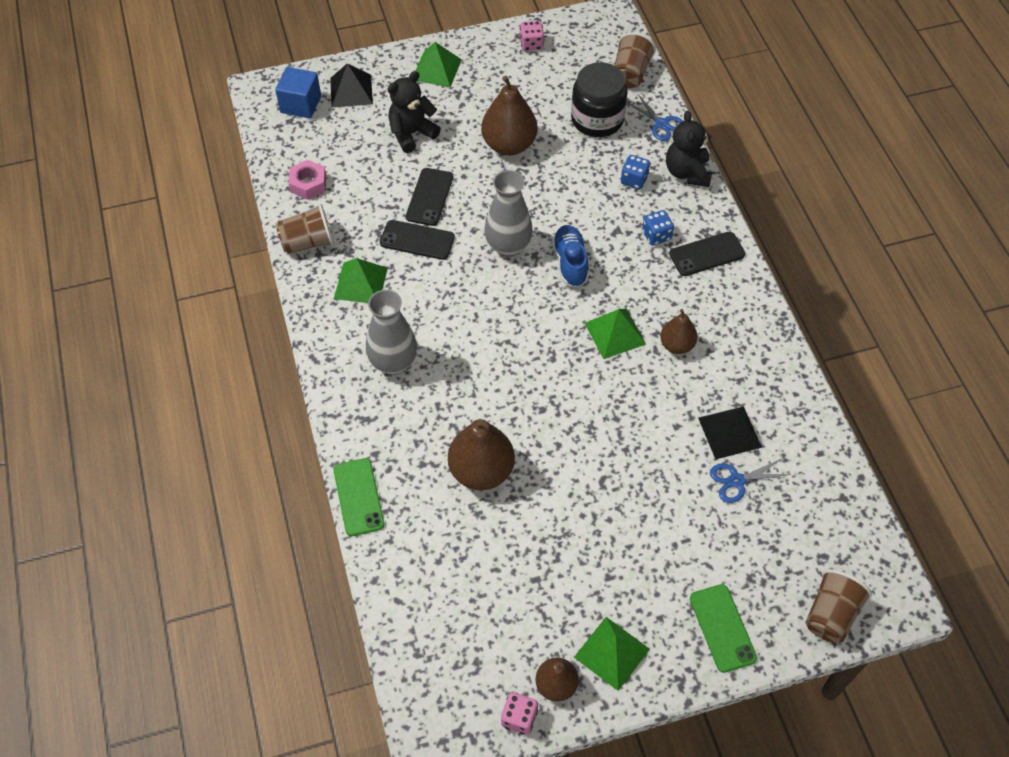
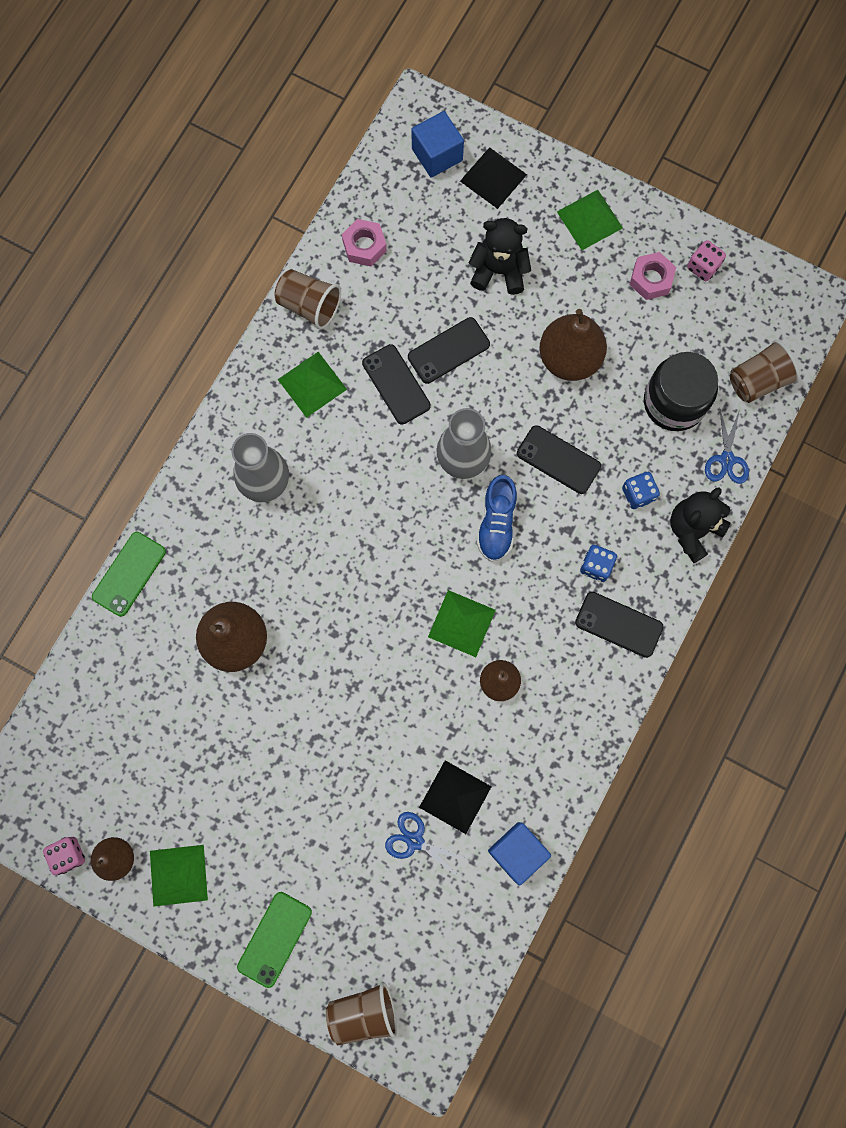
camera: 45 degrees right, 20 degrees up
(509, 71) = (651, 279): none -> pink nut
(566, 200) = (558, 460): none -> black phone
(570, 262) = (496, 523): blue shoe -> blue shoe turned 150 degrees clockwise
(803, 428) = (517, 852): none -> blue cube

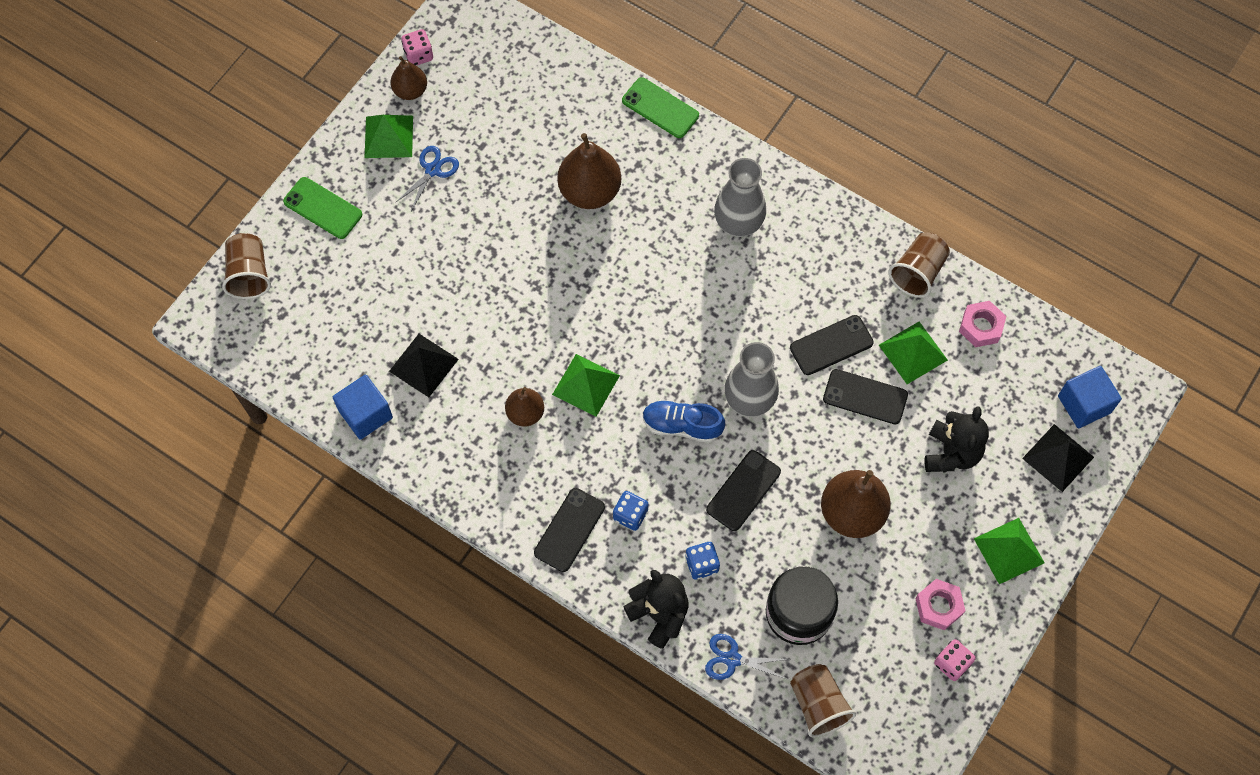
camera: 95 degrees right, 10 degrees down
(312, 384) = (835, 270): green pyramid -> green pyramid (913, 352)
(415, 841) = (389, 327): blue scissors -> blue scissors (433, 170)
(448, 351) = (865, 397): black phone -> black phone turned 45 degrees counterclockwise

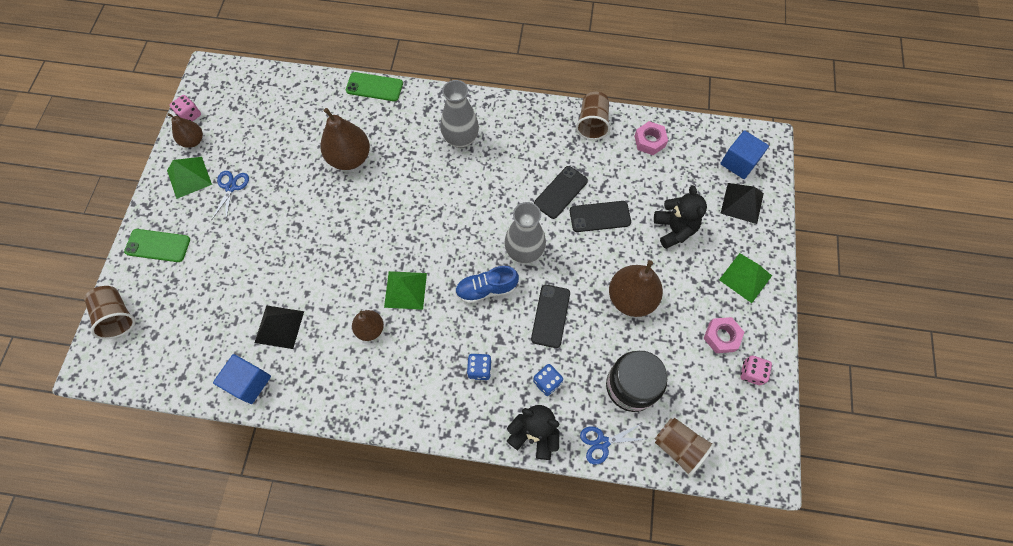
camera: 25 degrees left, 0 degrees up
(569, 530) = (440, 401): black phone -> none
(913, 352) = (615, 175): green pyramid -> none

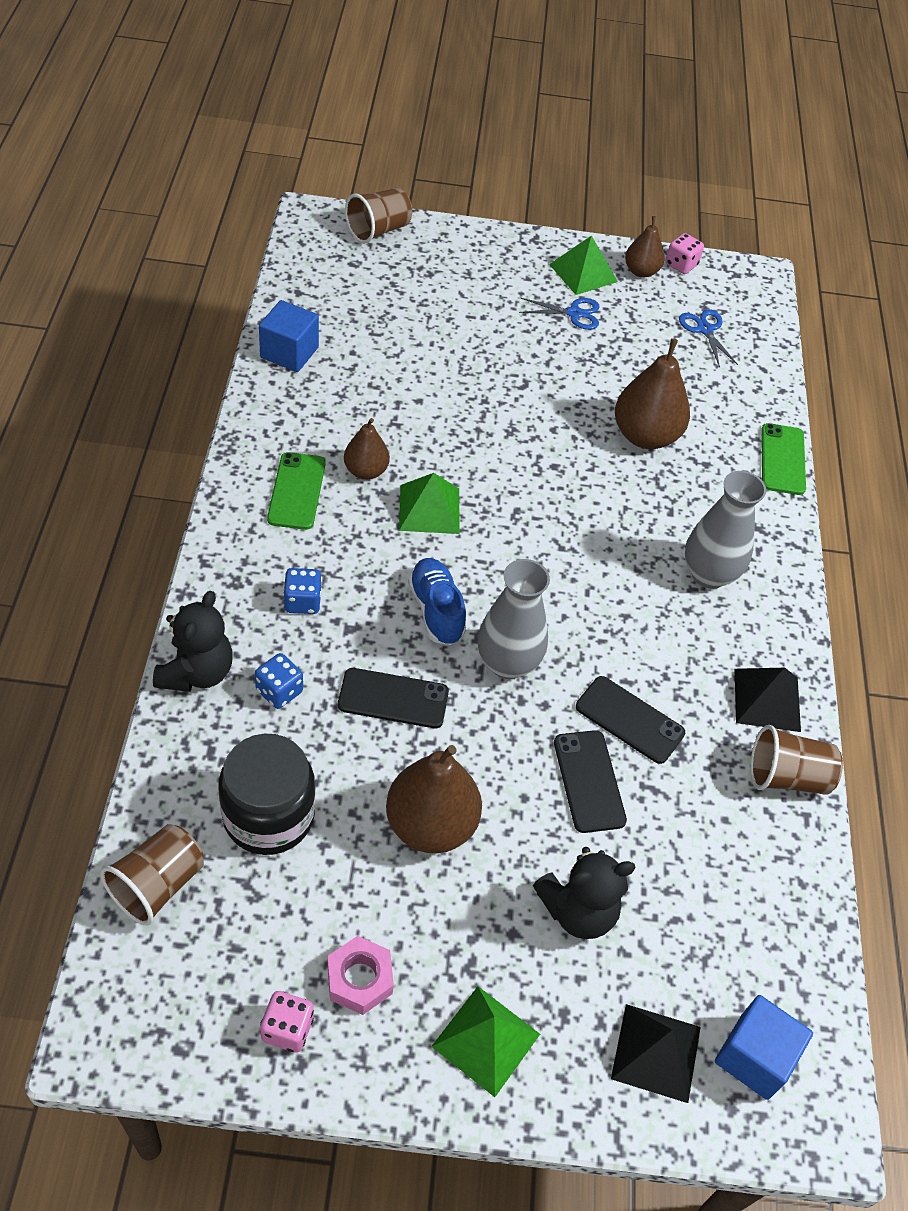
camera: 80 degrees right, 15 degrees down
(158, 246) = (477, 254): green phone -> green phone (296, 491)
(279, 327) = (367, 376): black pyramid -> black pyramid (767, 699)
(602, 442) = (175, 767): blue scissors -> blue scissors (705, 329)
(649, 141) = (769, 878): pink nut -> none

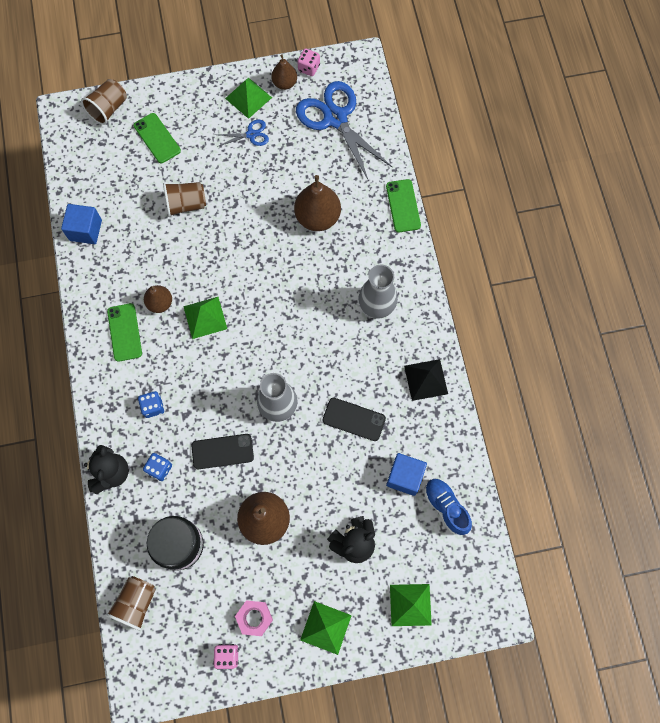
camera: 10 degrees left, 20 degrees up
(435, 280) = (157, 138): none -> green phone
(436, 610) = (229, 386): blue shoe -> blue shoe (446, 507)
(588, 781) = (341, 465): black phone -> none
(656, 1052) = (410, 605): black pyramid -> green pyramid
(705, 329) = (335, 118): blue scissors -> blue scissors, size x2.16
(754, 1057) = (459, 590): blue cube -> blue cube (405, 477)
(786, 777) = (445, 425): brown cup -> brown cup (186, 204)

